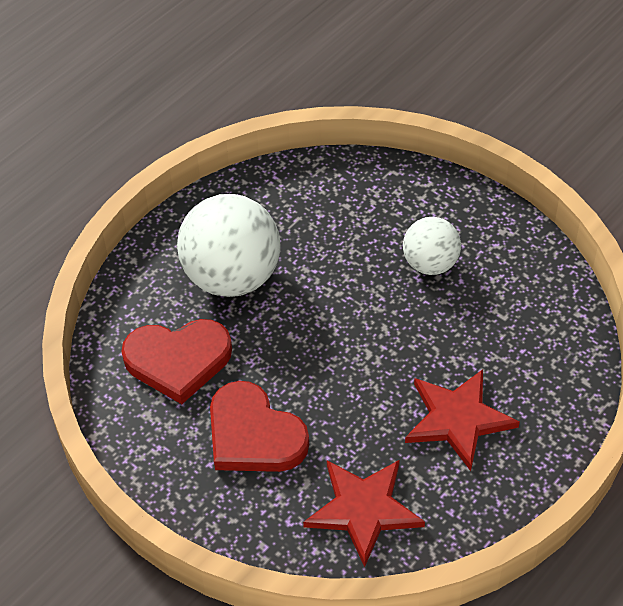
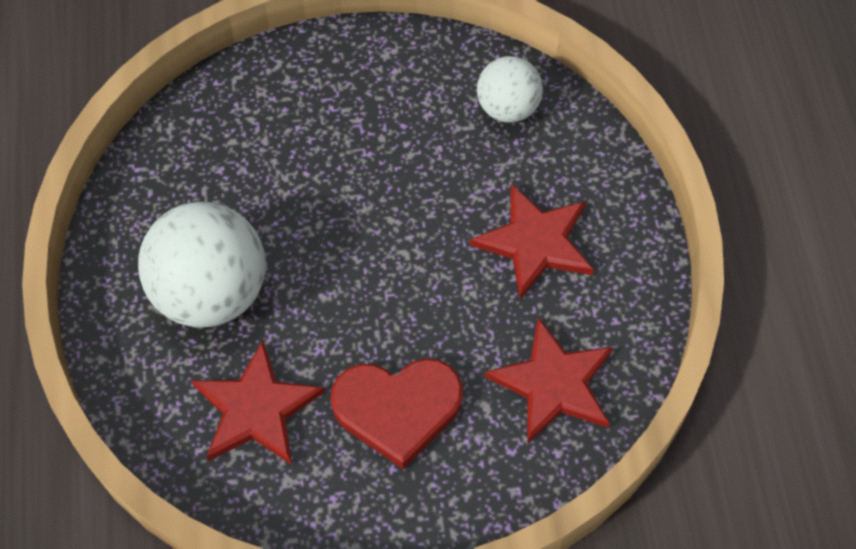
camera: 50 degrees left, 10 degrees up
(178, 360) = (256, 409): red heart -> red star
(430, 264) = (363, 132): white ball -> white ball (508, 108)

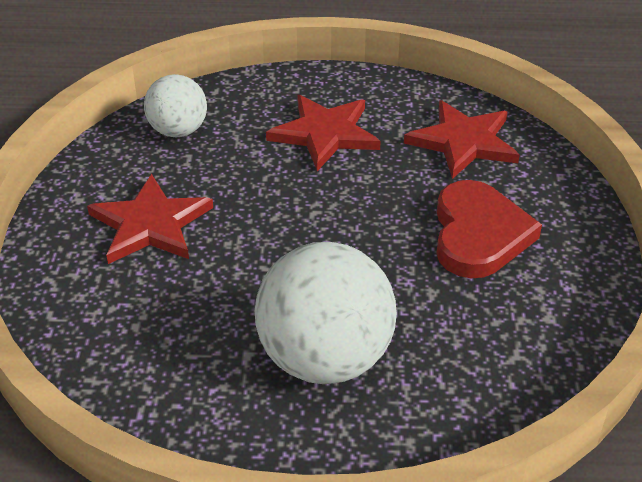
camera: 80 degrees left, 20 degrees down
(256, 409) = (469, 333): red star -> red star (150, 224)

